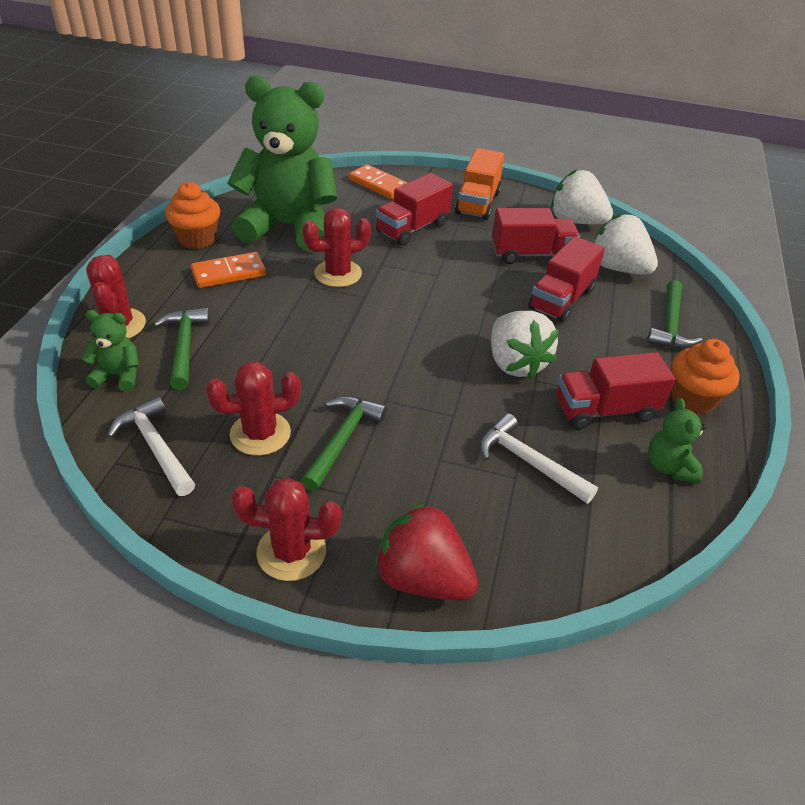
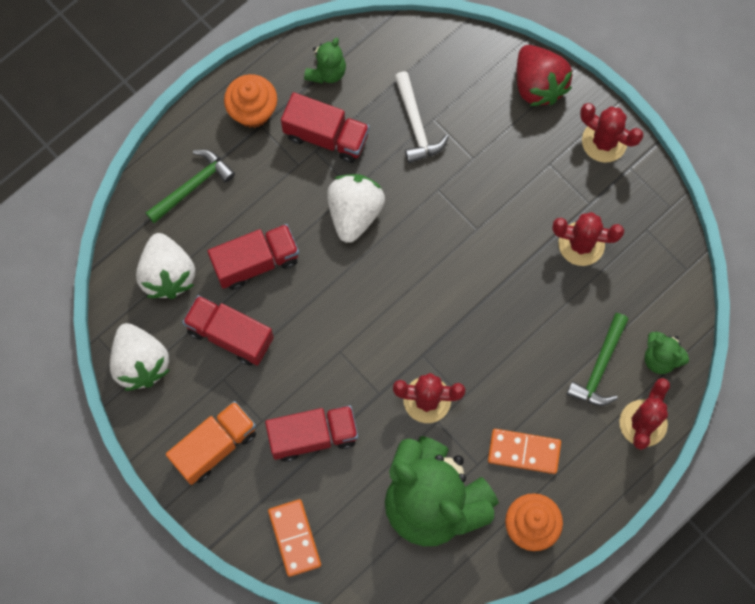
camera: 145 degrees left, 30 degrees up
(156, 447) = (656, 269): white hammer -> none
(342, 440) = (528, 209): green hammer -> none

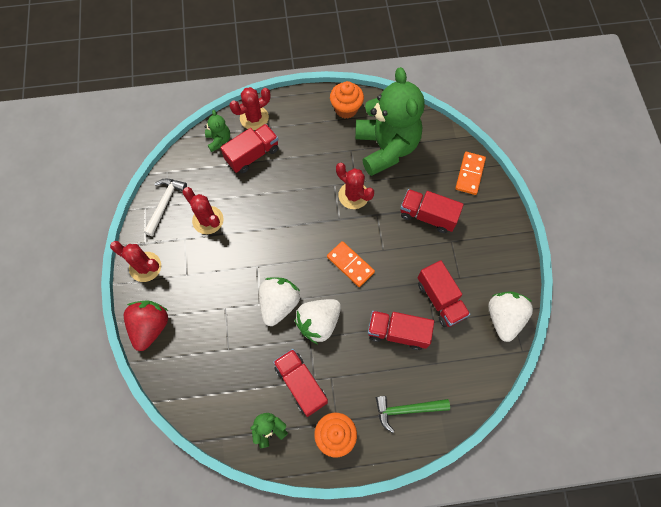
camera: 145 degrees left, 5 degrees down
(167, 274) = (457, 361): white strawberry -> white strawberry (279, 304)
(214, 446) = (486, 244): orange truck -> none
(416, 125) = (241, 353): white hammer -> white hammer (165, 203)
(524, 452) = (323, 141): orange domino -> orange domino (350, 264)
(600, 367) = (252, 155): green hammer -> red truck
(604, 141) = (145, 267): red cactus -> red cactus turned 45 degrees counterclockwise

